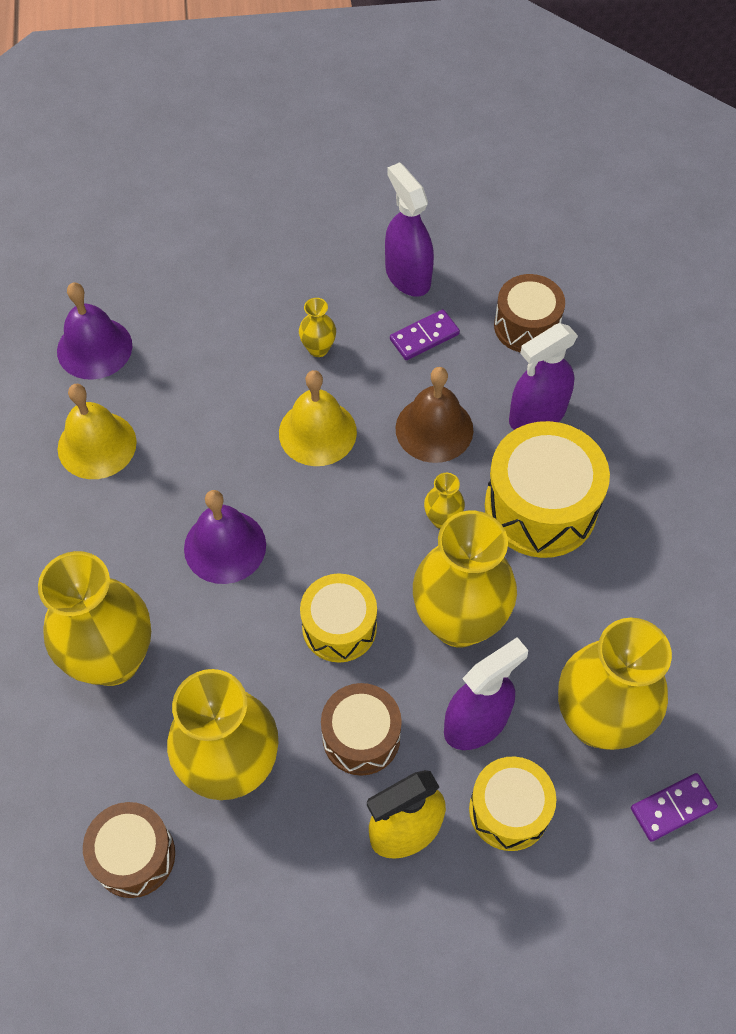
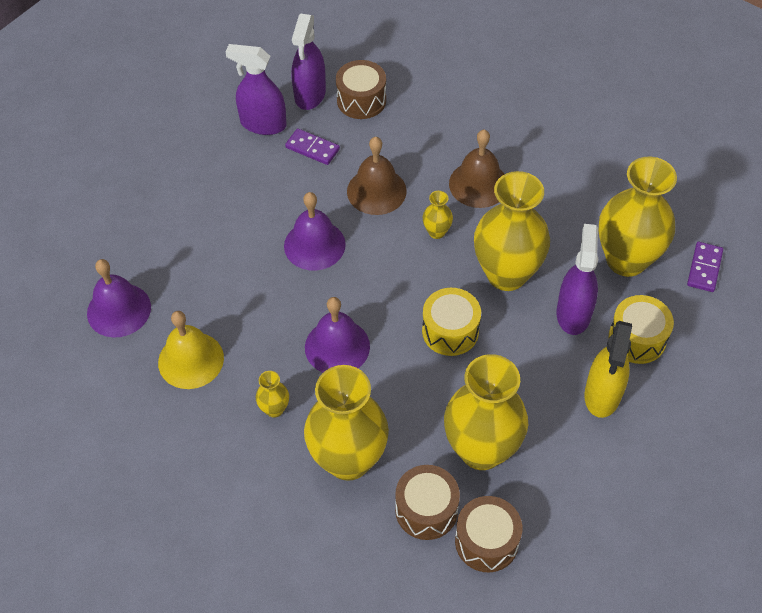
camera: 45 degrees left, 5 degrees down
(317, 432) = (314, 245): yellow bell -> purple bell
(318, 348) = (259, 201): yellow vase -> yellow vase (274, 409)
(361, 737) = (527, 372): brown drum -> brown drum (426, 510)
(424, 337) = (312, 148): purple domino -> purple domino turned 75 degrees counterclockwise
(537, 415) = (421, 140): purple spray bottle -> purple spray bottle (310, 94)
(540, 507) = (478, 184): yellow drum -> brown bell

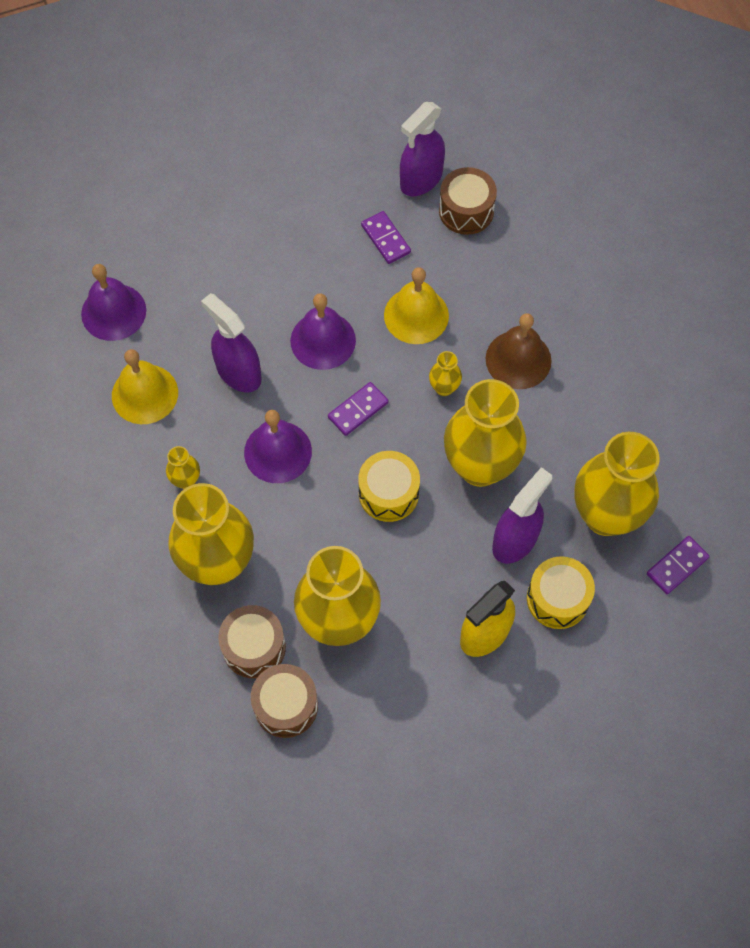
camera: 30 degrees right, 10 degrees up
(263, 124) = (356, 189): purple spray bottle -> purple spray bottle (238, 372)
(376, 191) = (416, 315): brown bell -> yellow bell
(380, 282) = (358, 410): none -> purple domino

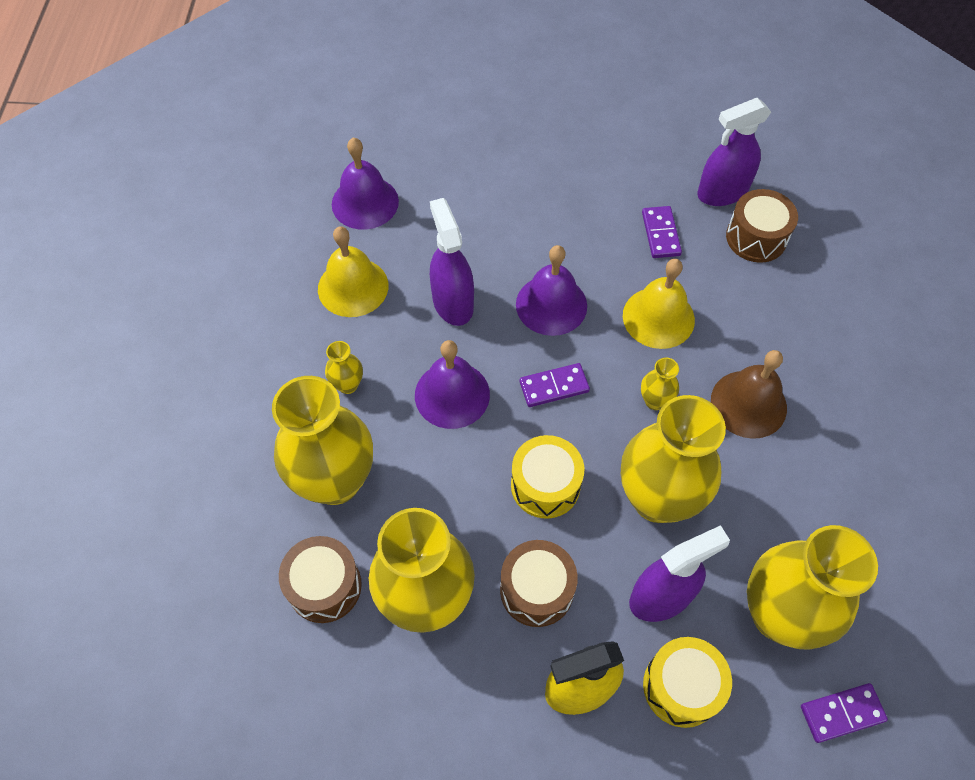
camera: 25 degrees right, 5 degrees down
(286, 705) = (324, 667): brown drum -> brown drum (536, 590)

